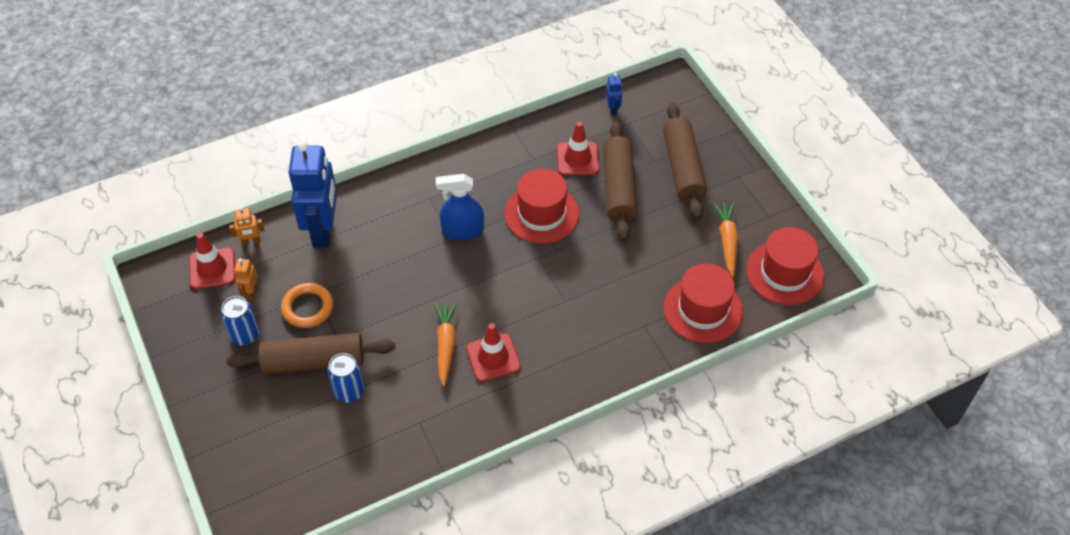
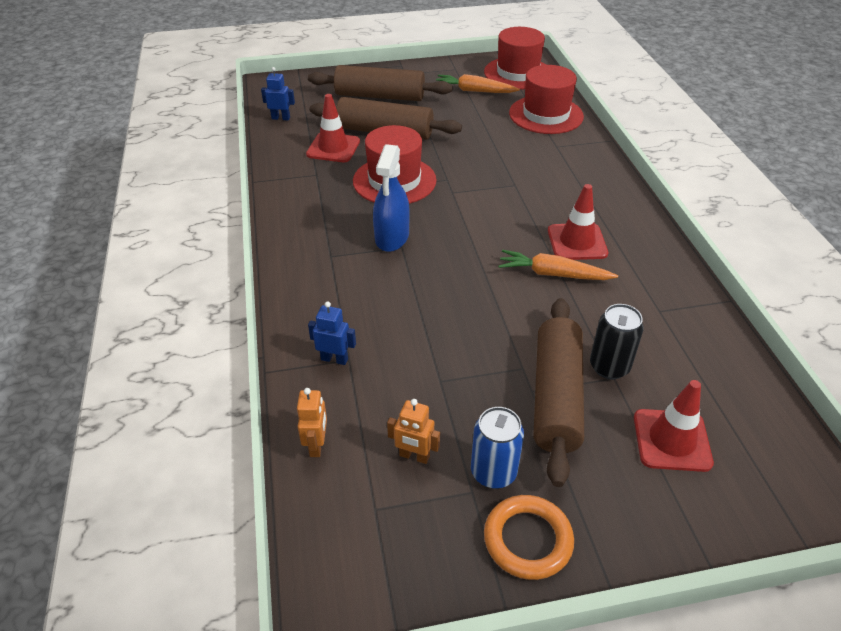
camera: 75 degrees left, 10 degrees down
(212, 268) = (349, 503): red traffic cone -> red traffic cone (671, 440)
(307, 308) = (463, 392): orange ring -> orange ring (527, 540)
(323, 230) = (334, 359): blue robot -> blue robot, size x0.41
(349, 392) = (609, 367): blue can -> black can

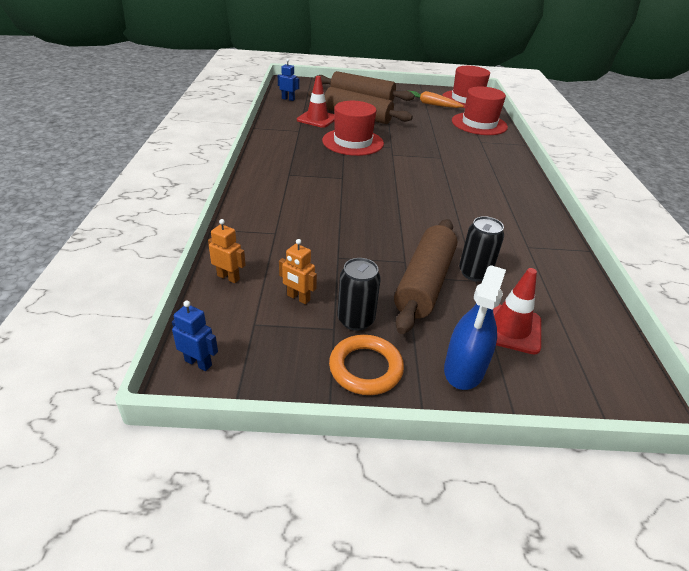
camera: 10 degrees right, 5 degrees down
(317, 445) = (228, 277): orange robot -> orange robot turned 75 degrees counterclockwise
(334, 359) = (265, 231): blue robot -> blue robot (198, 363)
(392, 237) = (337, 171): blue spray bottle -> blue spray bottle (464, 369)
(493, 472) = (355, 320): blue can -> black can
(553, 274) = (450, 211): orange carrot -> none
(577, 242) = (476, 196): red traffic cone -> none

